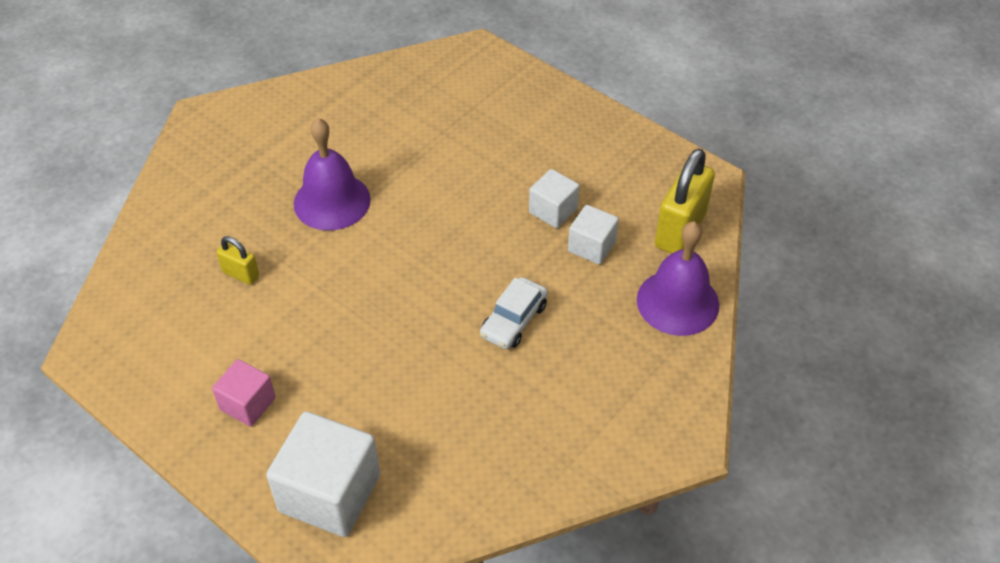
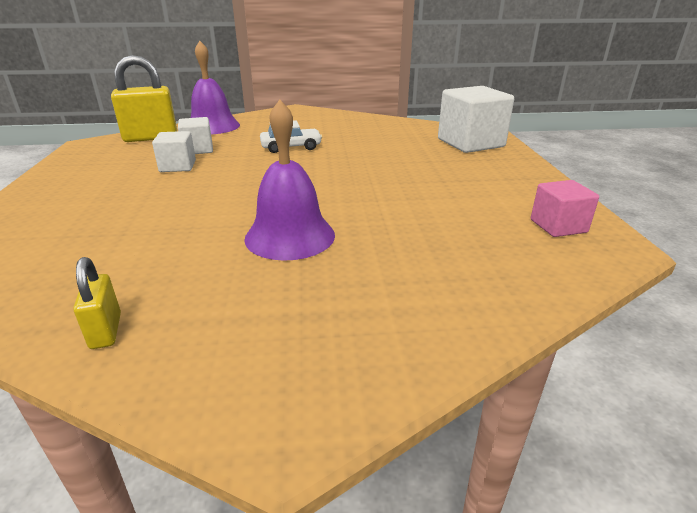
camera: 135 degrees left, 20 degrees down
(241, 274) = (430, 230): yellow padlock -> yellow padlock (106, 331)
(248, 404) = (490, 177): pink cube -> pink cube (558, 226)

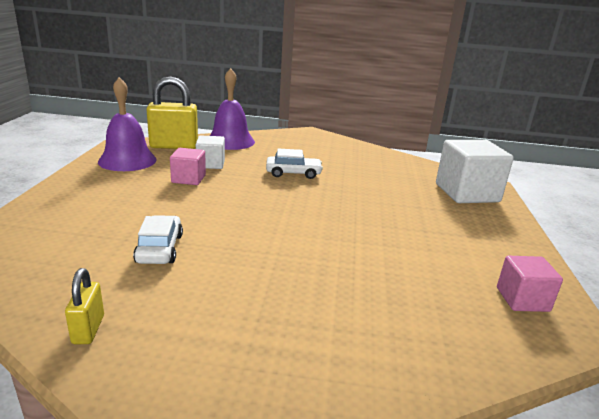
camera: 10 degrees right, 5 degrees down
(166, 237) = (159, 248): none -> white car
(178, 166) = (188, 179): white cube -> pink cube
(290, 236) = (264, 266): purple bell -> purple bell (127, 160)

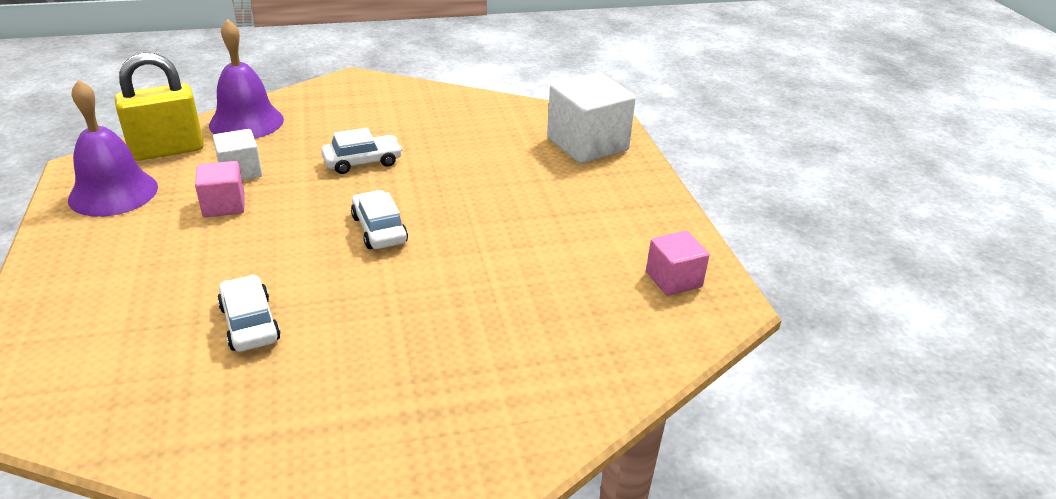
camera: 20 degrees left, 10 degrees up
(88, 329) = (230, 448): yellow padlock -> none
(284, 212) = (379, 229): none -> white car

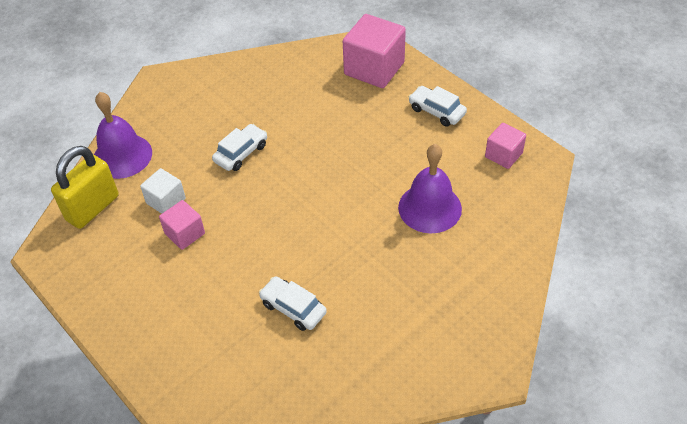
camera: 25 degrees left, 15 degrees up
(113, 193) = (96, 261): purple bell -> purple bell (430, 208)
(379, 229) = (304, 203): white car -> white car (436, 111)
(587, 144) = (374, 68): white cube -> pink cube

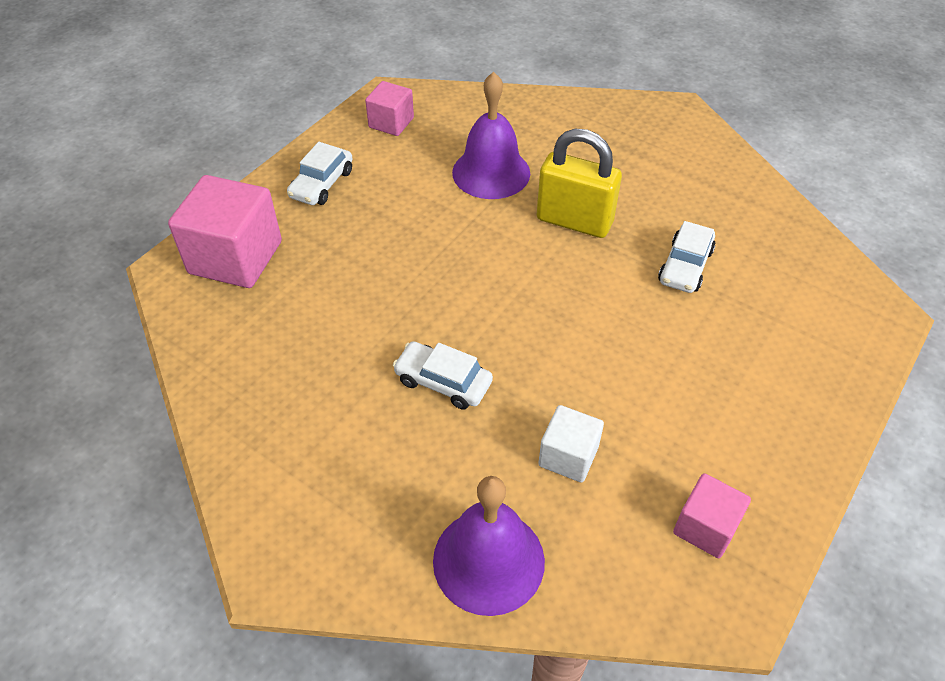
camera: 105 degrees left, 0 degrees up
(93, 208) = (618, 565): yellow padlock -> yellow padlock (574, 221)
(185, 234) = (620, 411): pink cube -> pink cube (705, 527)

